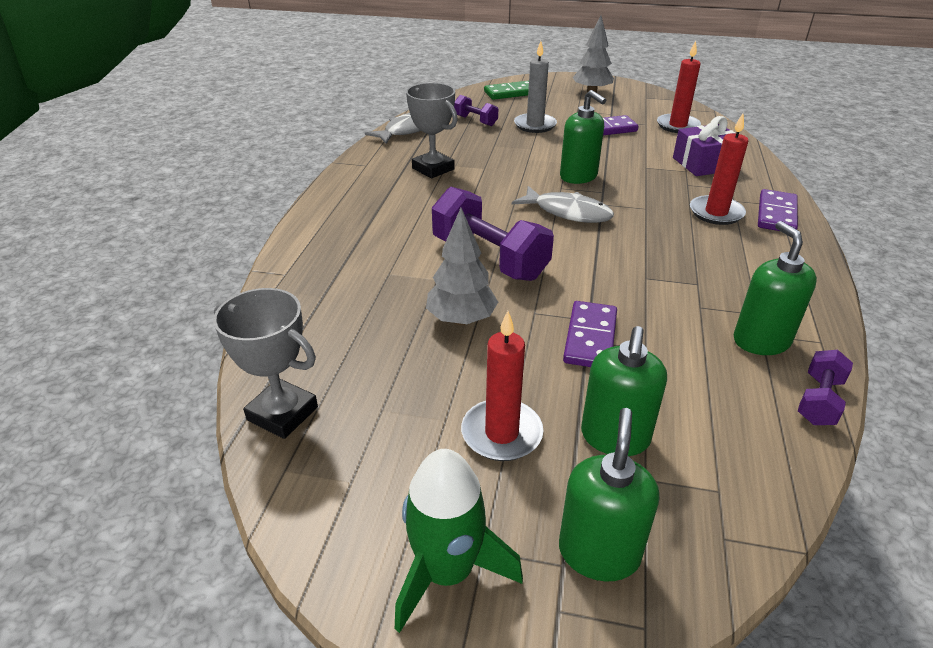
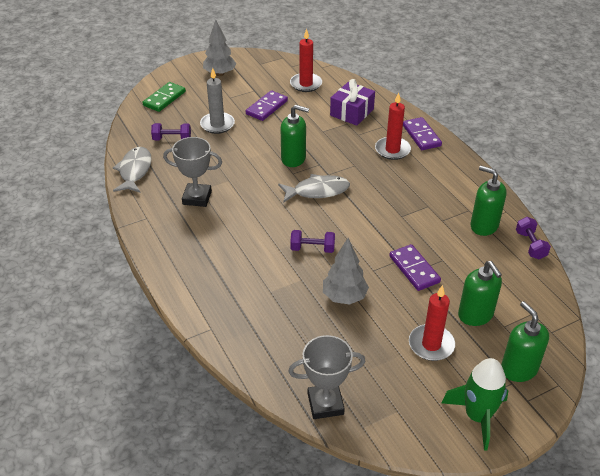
camera: 40 degrees left, 5 degrees up
(489, 258) = (312, 248): purple dumbbell -> purple dumbbell, size x0.52

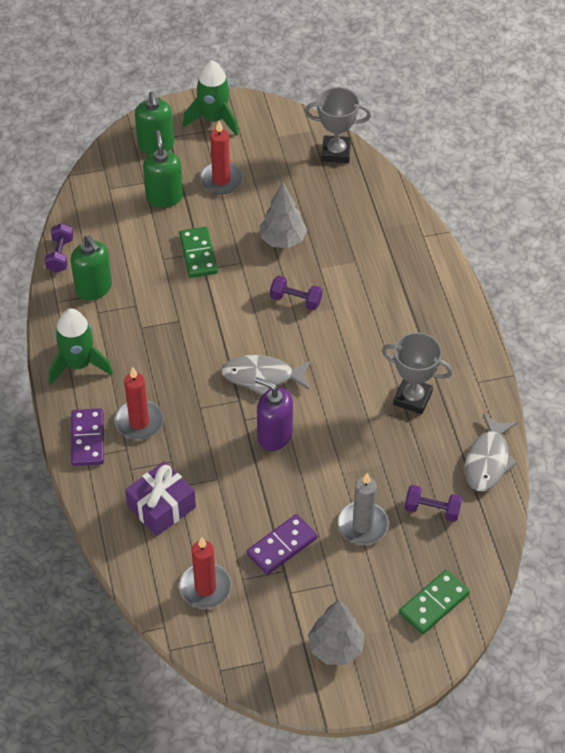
camera: 165 degrees left, 10 degrees up
(293, 159) = (274, 435): green soap dispenser -> purple soap dispenser
(414, 269) = (198, 254): purple domino -> green domino
(458, 174) = (79, 364): none -> green rocket

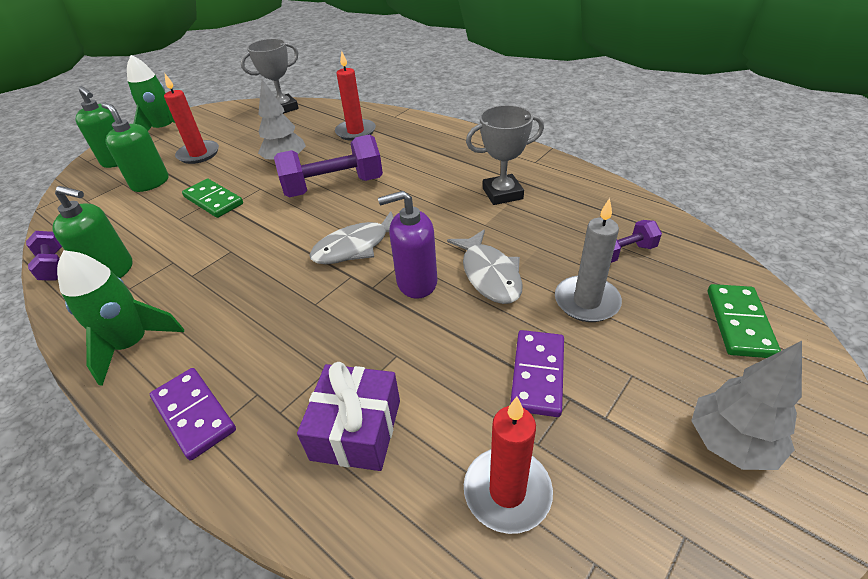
camera: 35 degrees left, 10 degrees down
(139, 422) = (253, 356): red candle -> red candle (355, 132)
(296, 300) = (334, 187): purple dumbbell -> purple dumbbell, size x1.92
(488, 460) = (612, 197): grey fish -> grey fish (489, 274)

